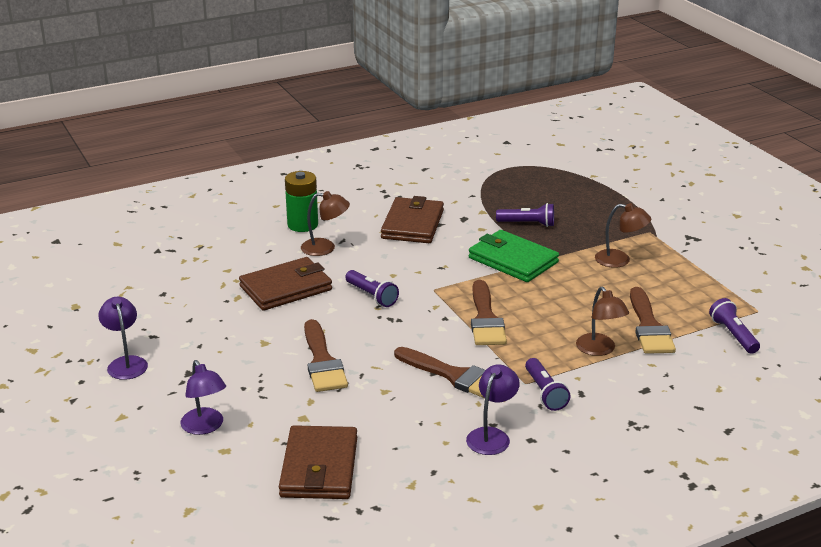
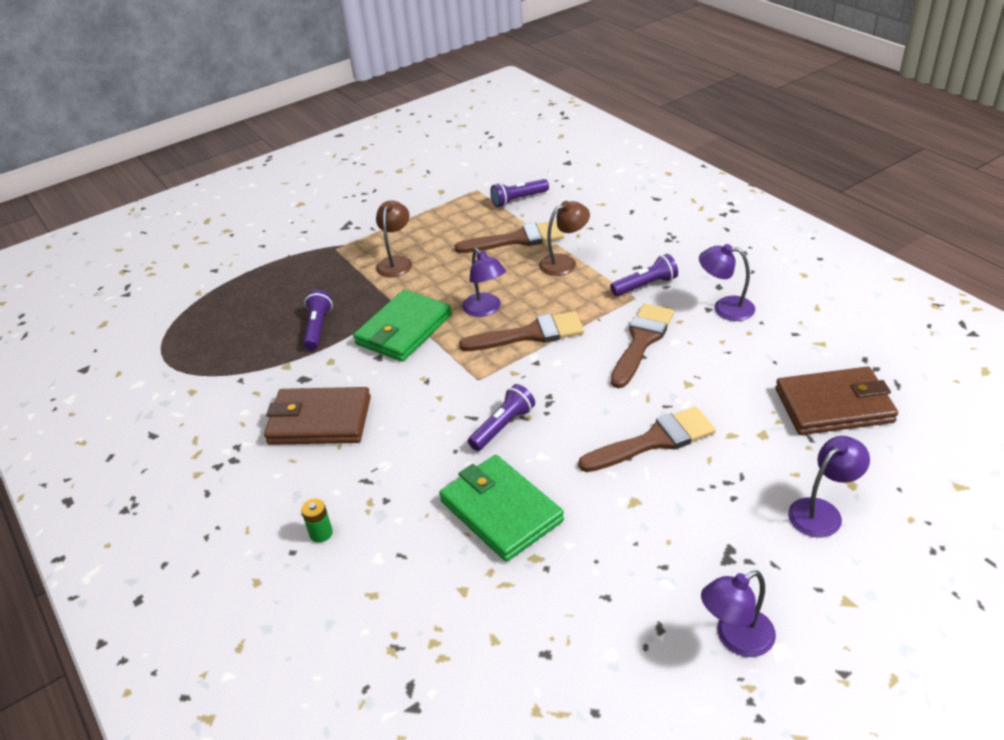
camera: 95 degrees left, 10 degrees up
(286, 288) = (501, 511): brown wallet -> green wallet
(302, 225) = (321, 533): green battery -> green battery, size x0.50
(325, 248) = (388, 493): brown lamp -> none
(530, 300) = (485, 310): none -> purple lamp

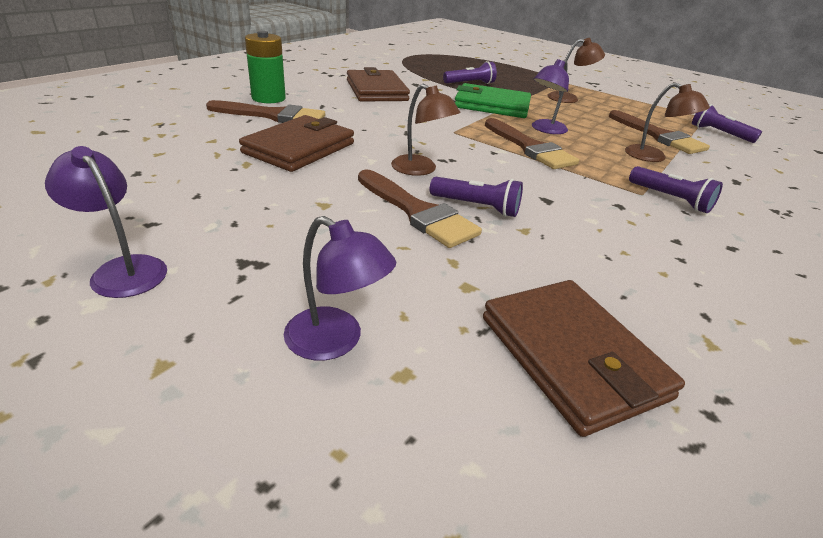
camera: 65 degrees right, 5 degrees down
(321, 533) = (268, 98): green battery -> green battery, size x1.98
(501, 511) = (300, 148): green wallet -> brown wallet
(503, 426) = (401, 143): purple flashlight -> purple flashlight (476, 207)
(569, 423) = (420, 170): none -> brown lamp
(641, 341) = (572, 200): brown brush -> brown brush (273, 116)
(725, 307) = (694, 253): purple lamp -> none

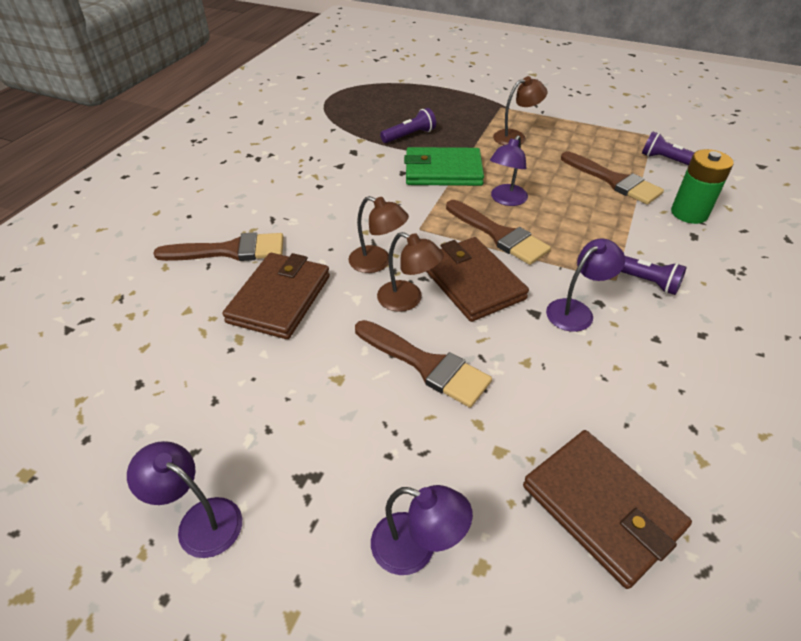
camera: 10 degrees left, 10 degrees up
(268, 98) = (211, 220): green battery -> green battery (689, 213)
(376, 90) = (317, 175): brown wallet -> brown wallet (472, 282)
(476, 207) = (476, 341): purple flashlight -> none
(592, 206) = (576, 311): none -> purple lamp
(653, 157) = (615, 218): brown lamp -> brown lamp (377, 262)

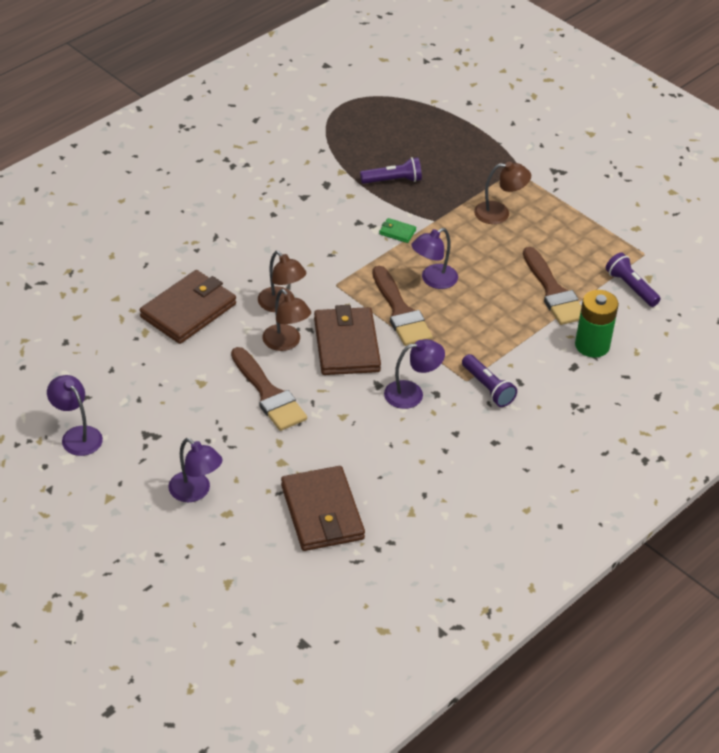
camera: 20 degrees right, 0 degrees up
(230, 251) = (168, 256): brown brush -> none
(443, 171) = (397, 232): green wallet -> green wallet, size x0.41

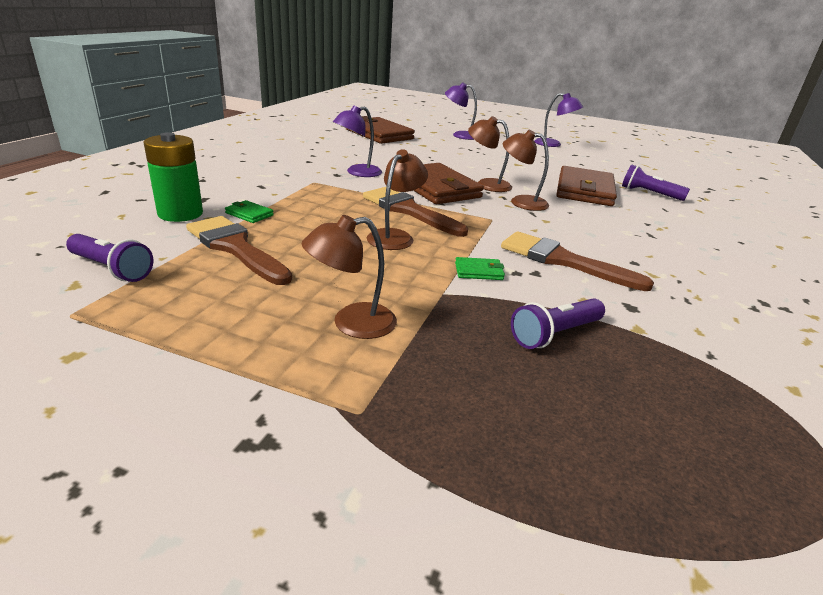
camera: 155 degrees right, 15 degrees down
(269, 394) = (466, 164): brown brush -> brown brush (563, 261)
(433, 280) = (395, 236): purple lamp -> brown lamp
(487, 388) = (291, 180): purple flashlight -> purple flashlight (649, 194)
(538, 334) = (249, 214): none -> green wallet

